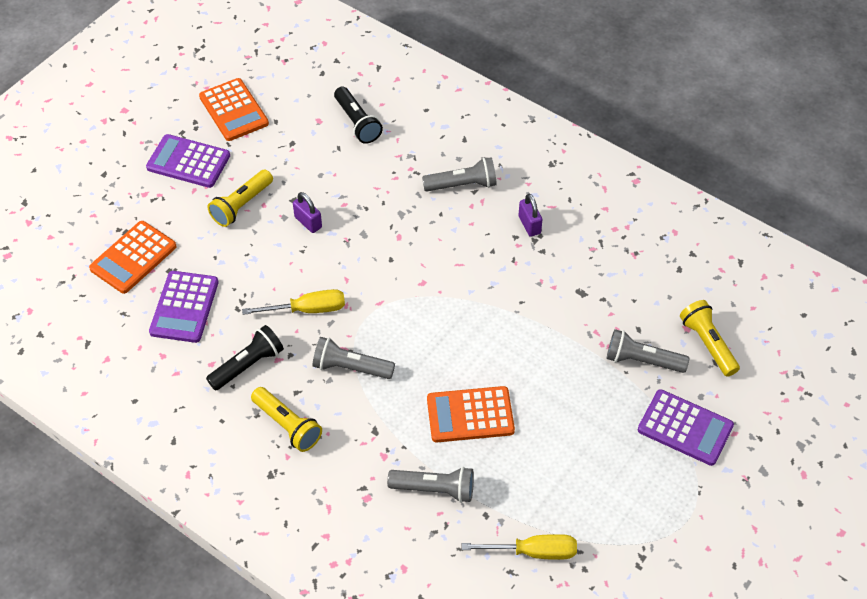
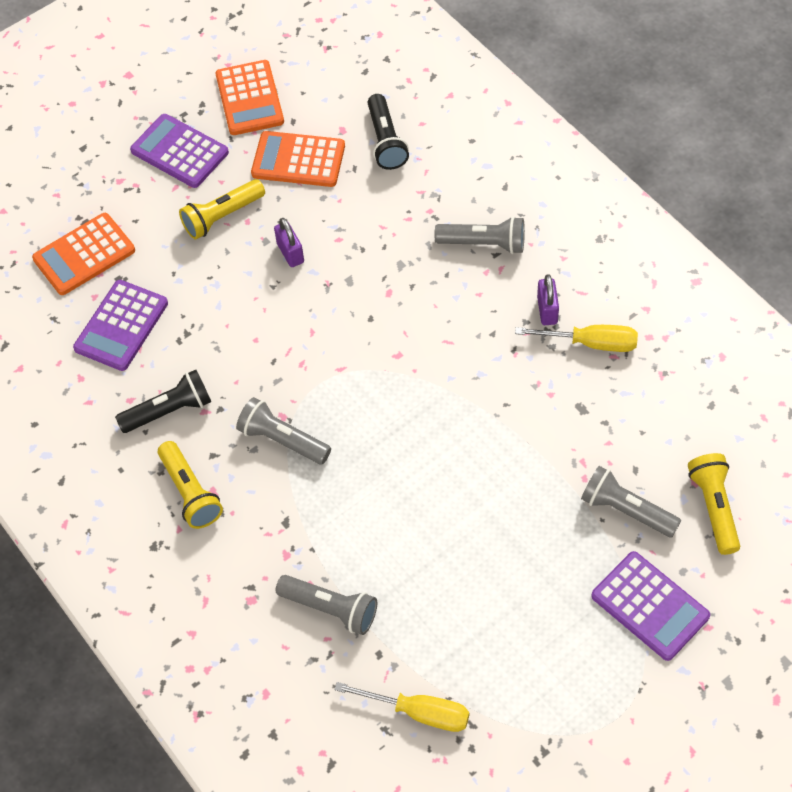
camera: 20 degrees right, 5 degrees up
(307, 309) = (256, 359): yellow screwdriver -> yellow screwdriver (591, 343)
(470, 415) = (400, 529): orange calculator -> orange calculator (298, 160)

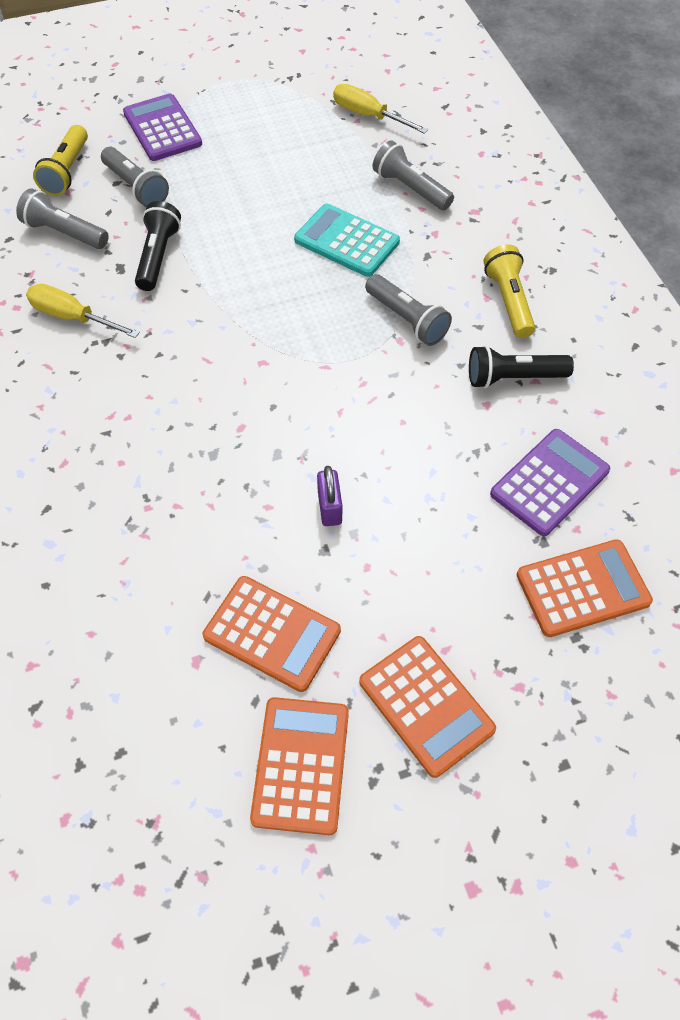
camera: 165 degrees left, 0 degrees up
(180, 151) = (426, 705): purple calculator -> orange calculator
(222, 216) = (396, 583): yellow flashlight -> none
(373, 513) = (347, 241): none -> turquoise calculator
(385, 141) = (150, 622): black flashlight -> black flashlight (158, 256)
(484, 244) = (111, 447): grey flashlight -> grey flashlight (65, 233)
(547, 310) = (92, 359): purple padlock -> none

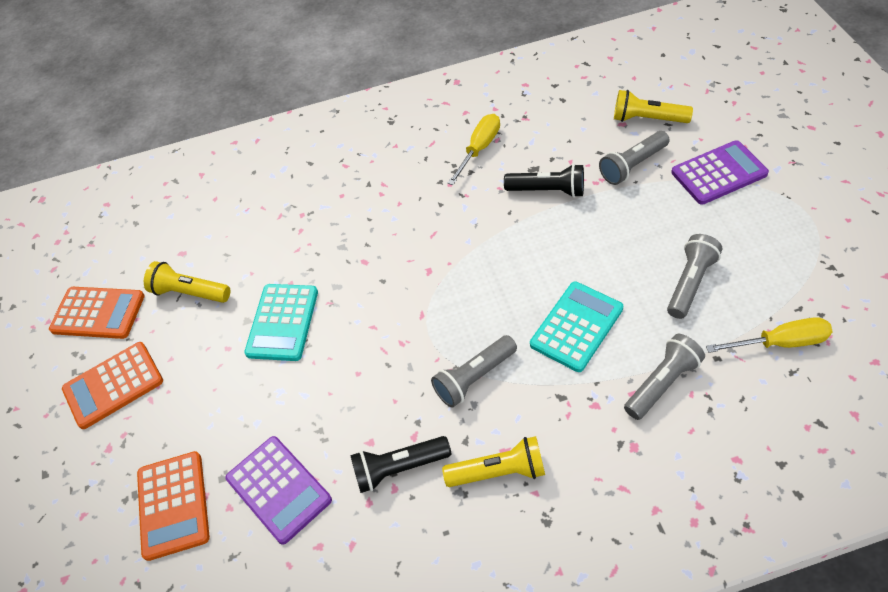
camera: 100 degrees right, 5 degrees down
(65, 233) = (571, 130): grey flashlight -> grey flashlight (690, 283)
(272, 633) = (190, 292): orange calculator -> yellow flashlight
(329, 507) = (282, 322): purple padlock -> turquoise calculator
(368, 116) = (780, 342): yellow screwdriver -> yellow screwdriver turned 45 degrees clockwise
(513, 377) = (399, 468): black flashlight -> black flashlight turned 105 degrees counterclockwise

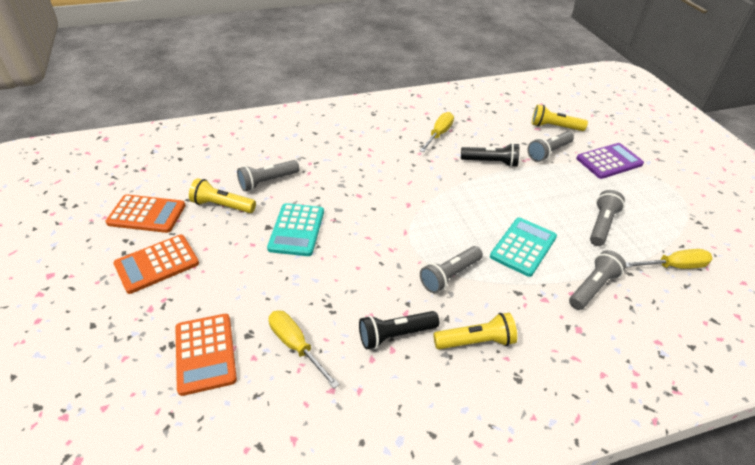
camera: 10 degrees left, 10 degrees down
(246, 250) = (267, 182): none -> grey flashlight
(278, 489) = (296, 346): purple calculator -> yellow screwdriver

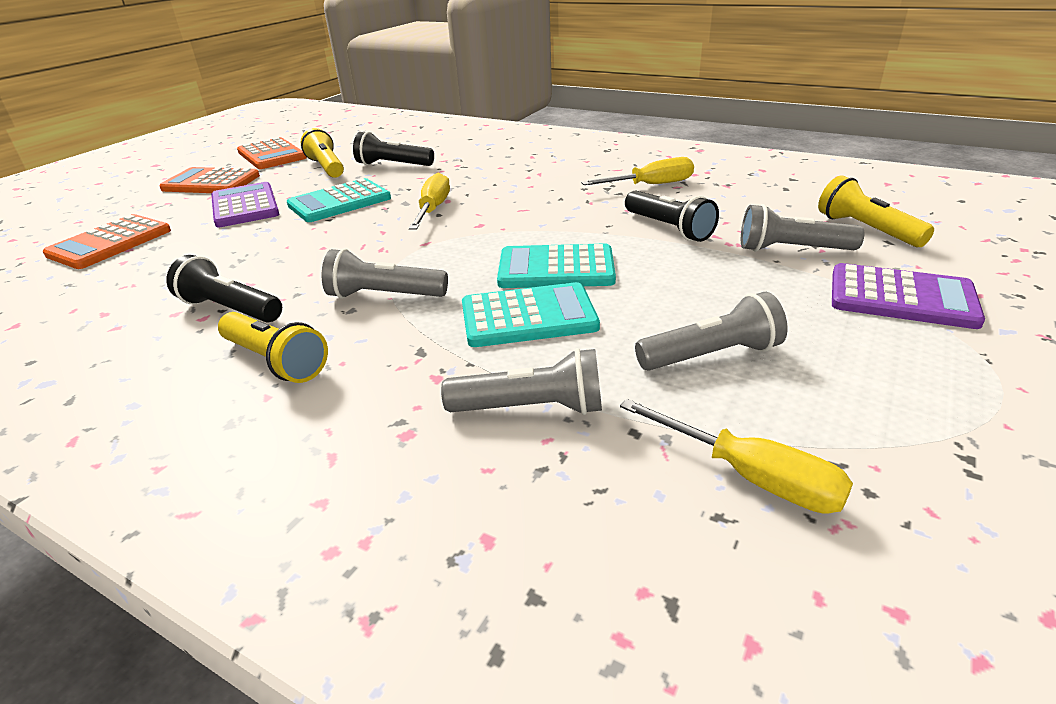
camera: 50 degrees right, 10 degrees down
(237, 268) = (245, 206): none -> purple calculator
(267, 182) = (393, 165): grey flashlight -> black flashlight
(296, 346) = (158, 271): yellow screwdriver -> yellow screwdriver (433, 209)
(488, 213) = (556, 268): none -> turquoise calculator

